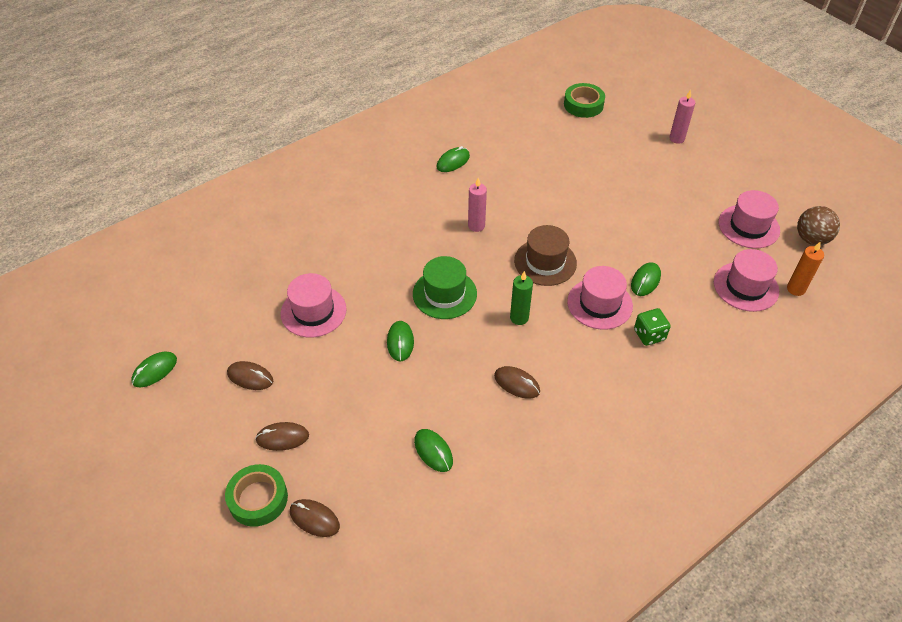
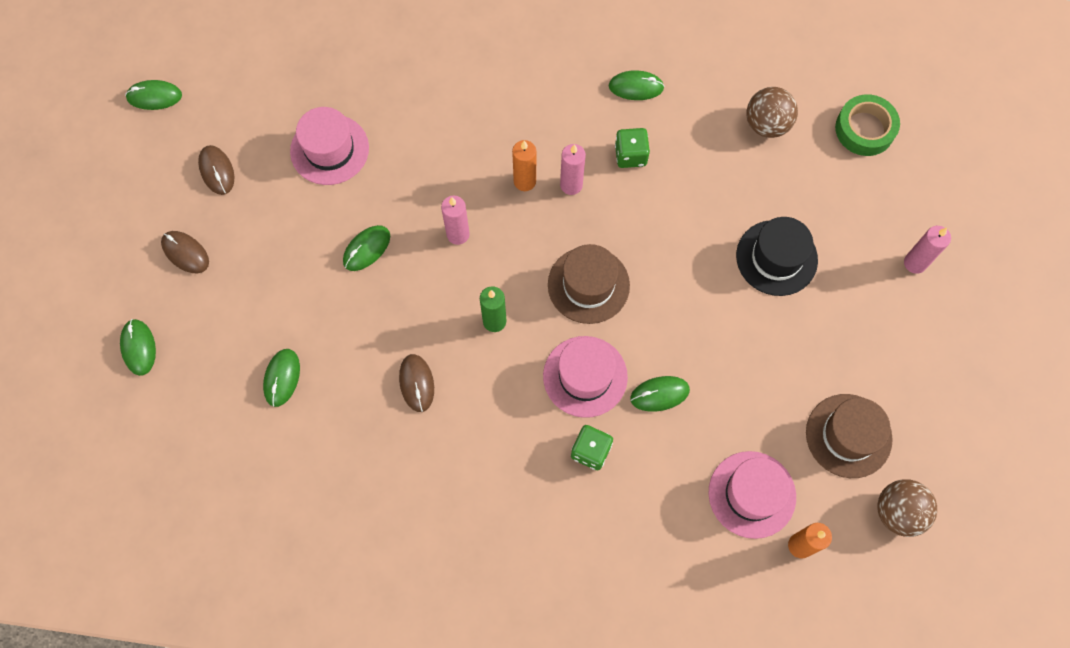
camera: 45 degrees right, 20 degrees up
(258, 498) = (118, 290): green tape -> none
(314, 519) = (138, 348): brown mouse -> green mouse
(444, 294) = (458, 234): green hat -> pink candle
(449, 242) = (524, 181): none -> orange candle
(489, 191) = (630, 155): none -> green dice
(537, 133) = (766, 124): none -> brown ball
(617, 181) = (776, 258): none -> black hat
(748, 226) = (848, 435): pink hat -> brown hat

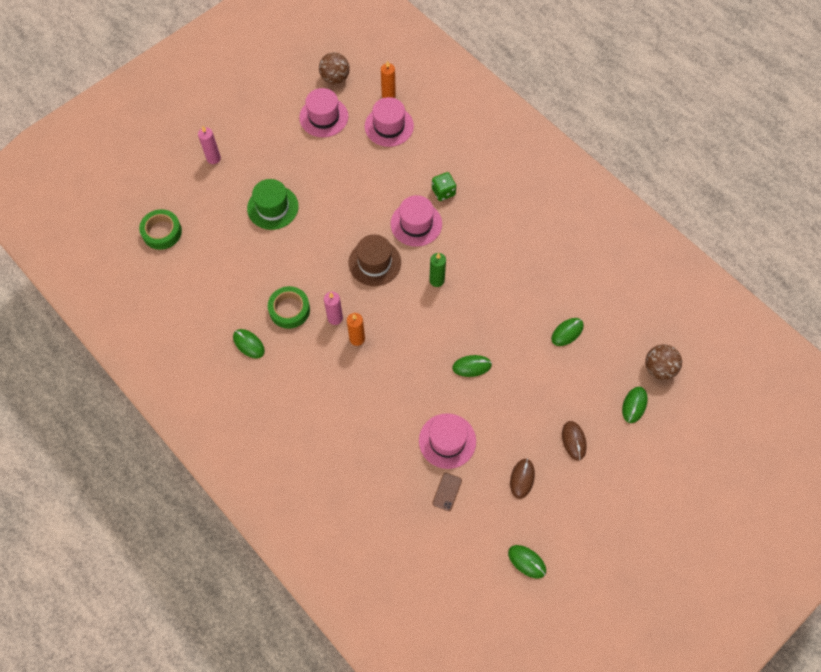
camera: 140 degrees left, 5 degrees down
(289, 101) = (447, 491): none -> brown phone
(416, 383) = (500, 280): brown mouse -> none
(458, 234) = (417, 337): pink candle -> none
(630, 155) = (289, 310): green dice -> green tape
(659, 394) = (389, 191): green mouse -> none
(766, 124) = (205, 271): brown ball -> brown ball (659, 368)
(776, 258) = (273, 207): black hat -> green hat
(848, 435) = (323, 117): brown hat -> pink hat

